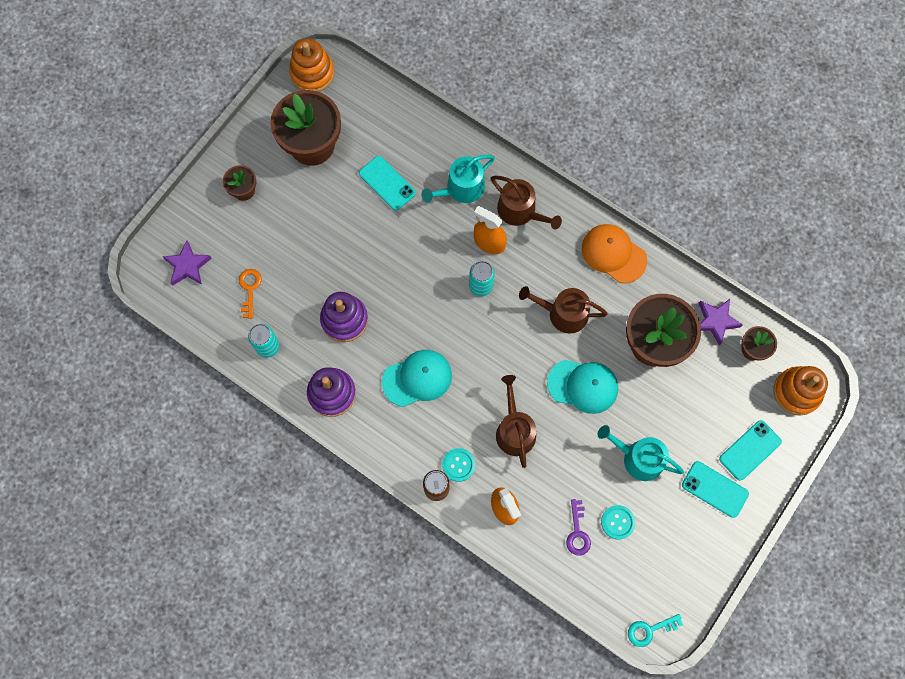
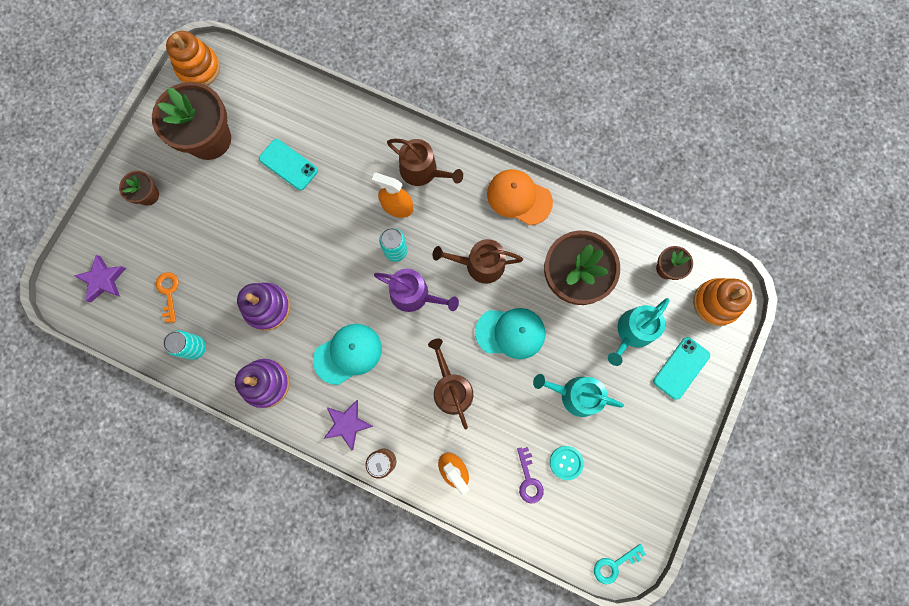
camera: 10 degrees left, 5 degrees up
(458, 465) = (402, 433): turquoise button -> none
(461, 188) = (361, 158): turquoise watering can -> turquoise watering can (632, 332)
(492, 332) = (414, 295): none -> purple watering can
(715, 321) = (627, 247): purple star -> purple star (347, 424)
(715, 489) = (654, 412): turquoise phone -> none

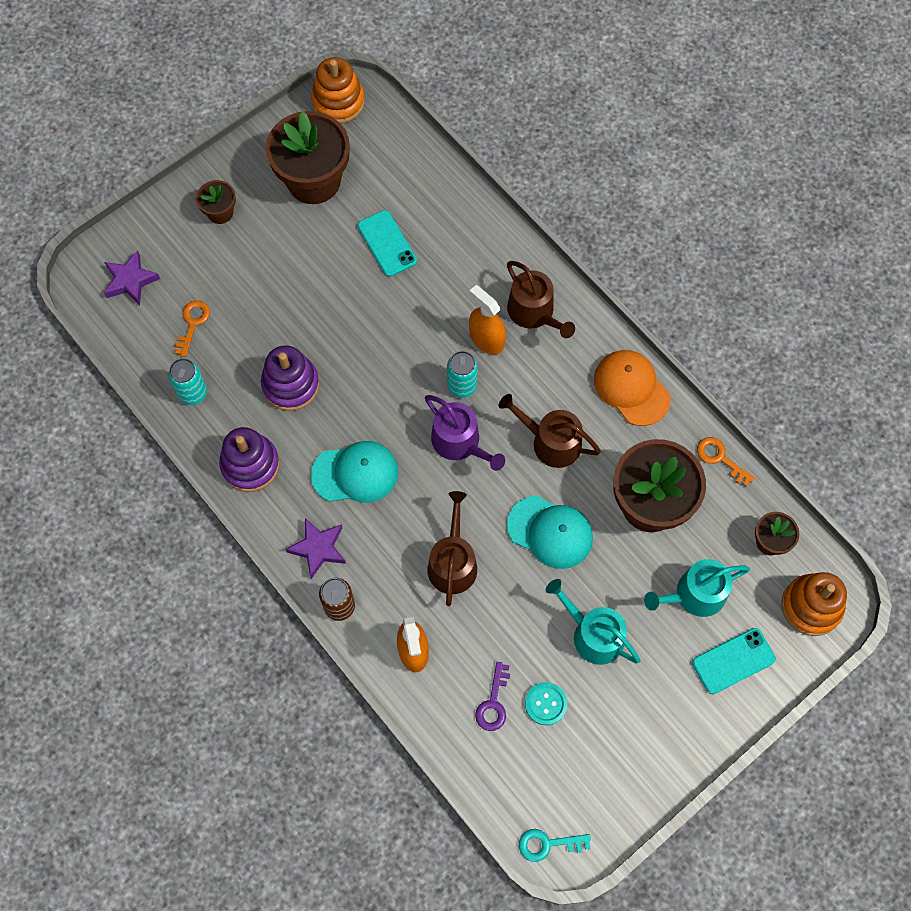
camera: 25 degrees right, 10 degrees down
(605, 222) = (720, 458): none -> orange key

